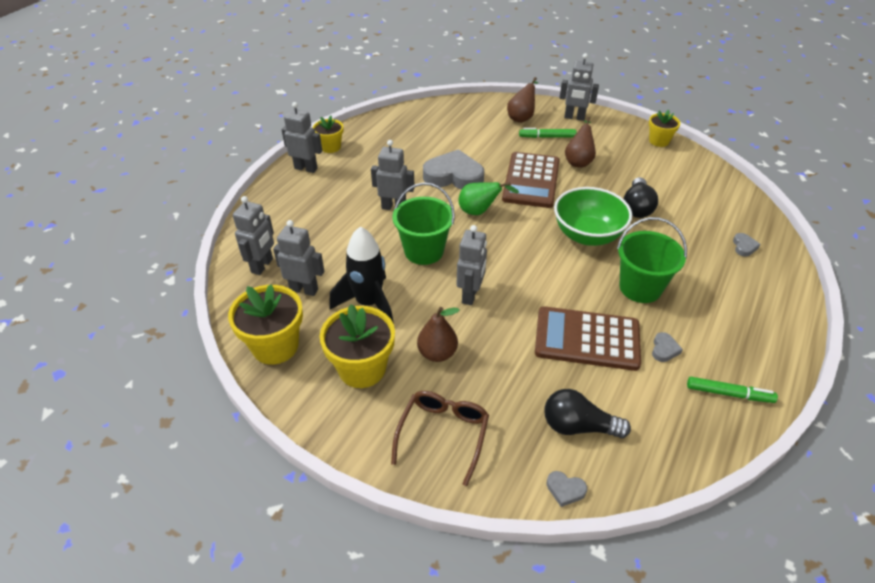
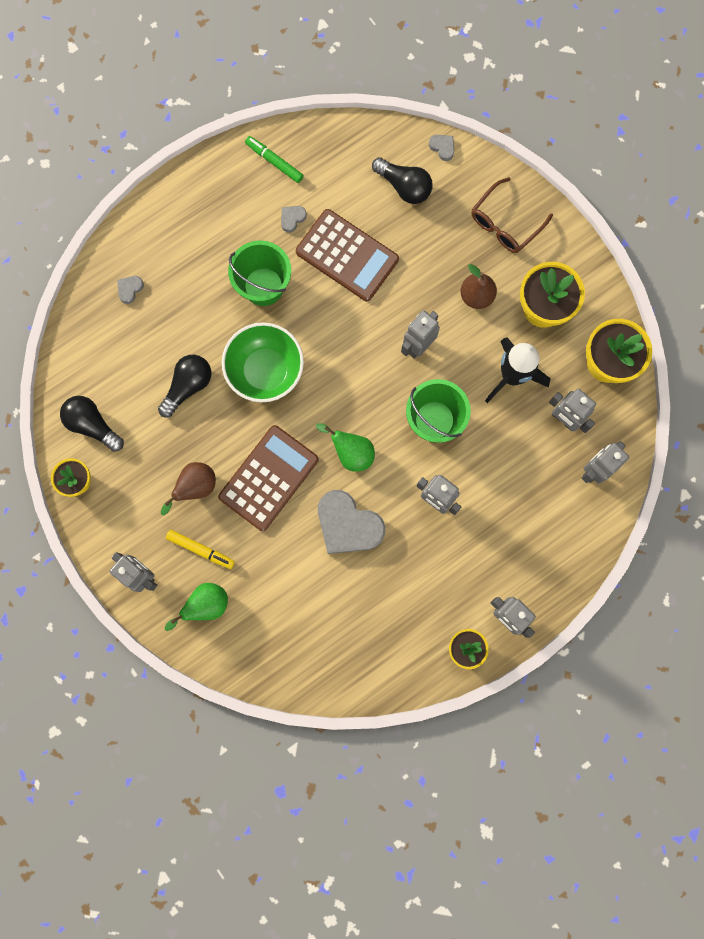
camera: 155 degrees left, 35 degrees up
(521, 117) = (205, 605): brown pear -> green pear
(547, 137) = (201, 550): green marker -> yellow marker
(680, 167) = (92, 425): none -> black light bulb

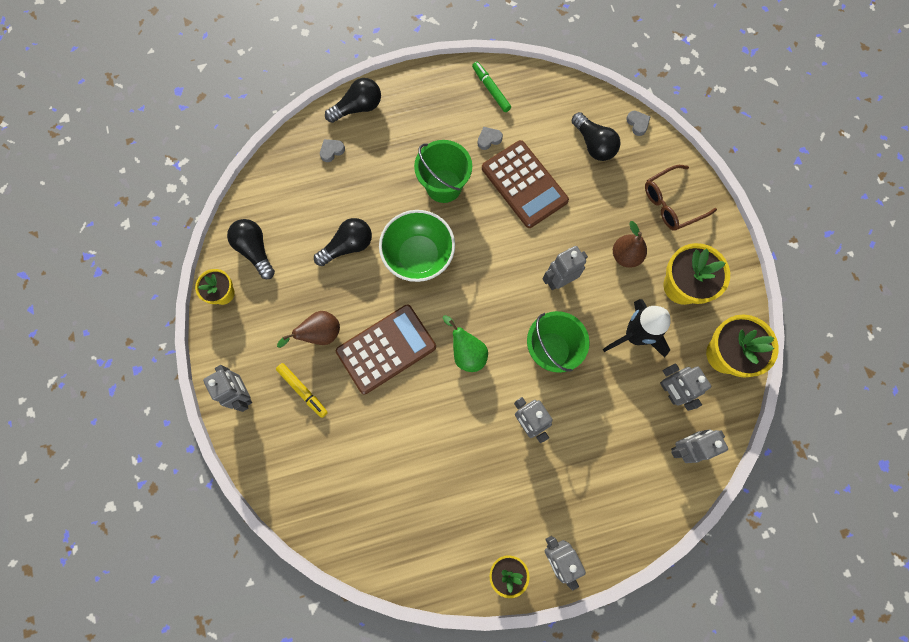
camera: 20 degrees right, 5 degrees down
(139, 231) = (358, 108): none -> black light bulb
(205, 605) = (287, 442): green pear -> none
(348, 525) = (440, 416): grey heart -> none

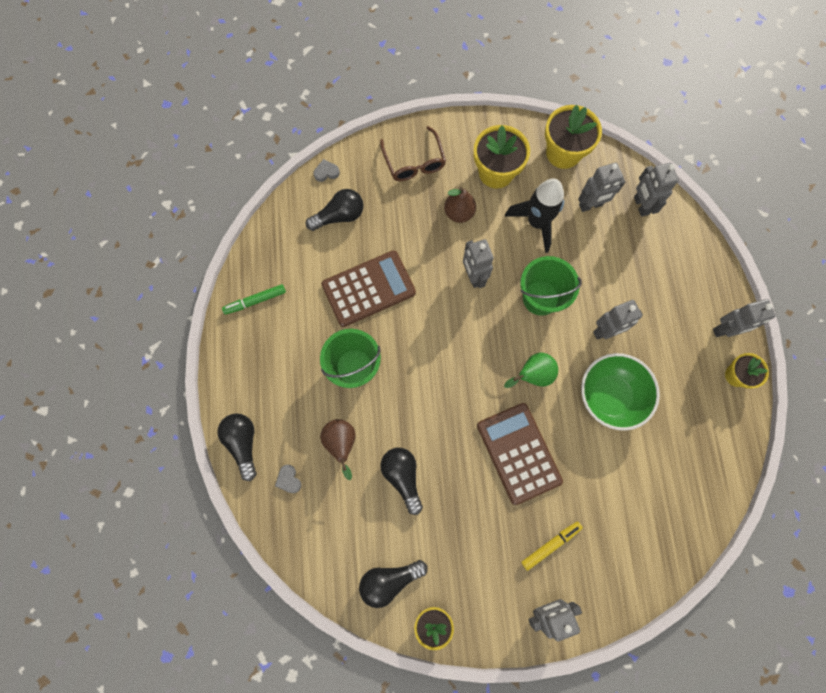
camera: 80 degrees left, 0 degrees up
(320, 334) = (494, 519): brown pear -> brown pear (341, 443)
(418, 256) = (426, 405): green bowl -> green bowl (610, 396)
(489, 139) = (312, 313): grey heart -> none

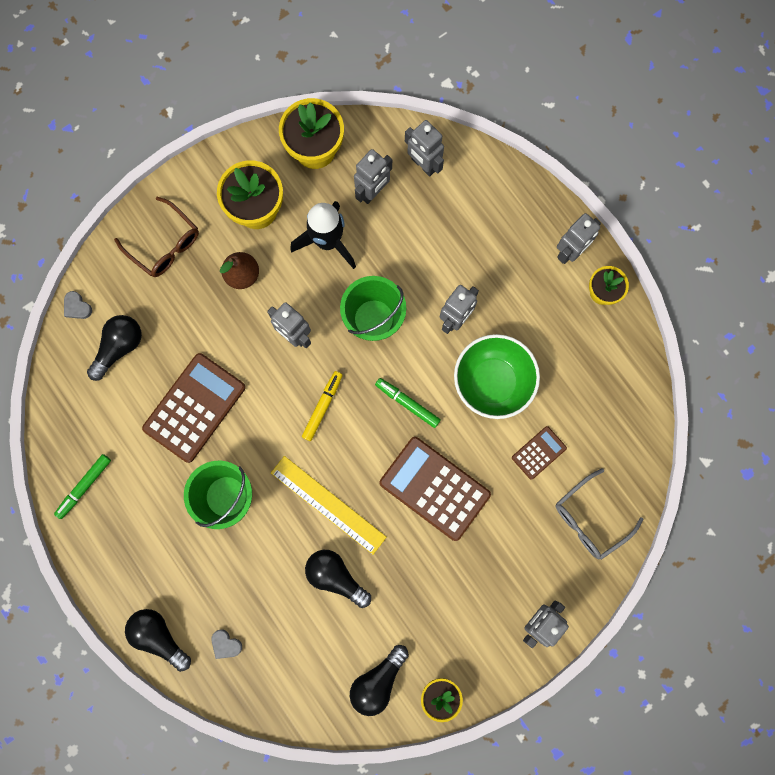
camera: 30 degrees left, 5 degrees up
(326, 172) = (77, 307): grey heart -> grey heart turned 90 degrees counterclockwise
(341, 443) = (257, 579): brown pear -> none
(428, 417) = (328, 504): none -> yellow ruler
(532, 375) = (407, 403): green pear -> green marker
(550, 545) = (510, 558): yellow marker -> yellow marker (322, 406)
(618, 473) = (538, 452): none -> brown calculator
(633, 551) = (590, 519): none -> grey glasses

